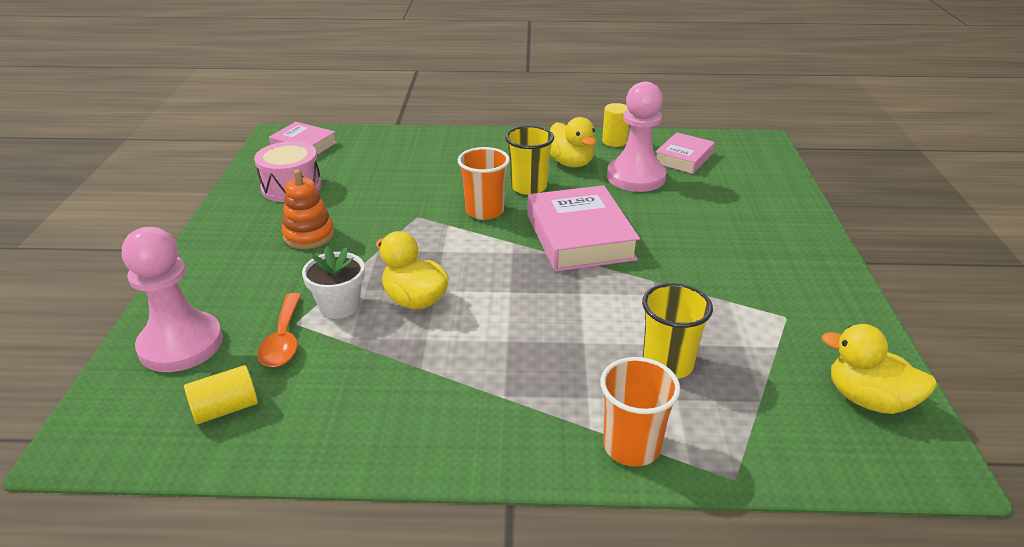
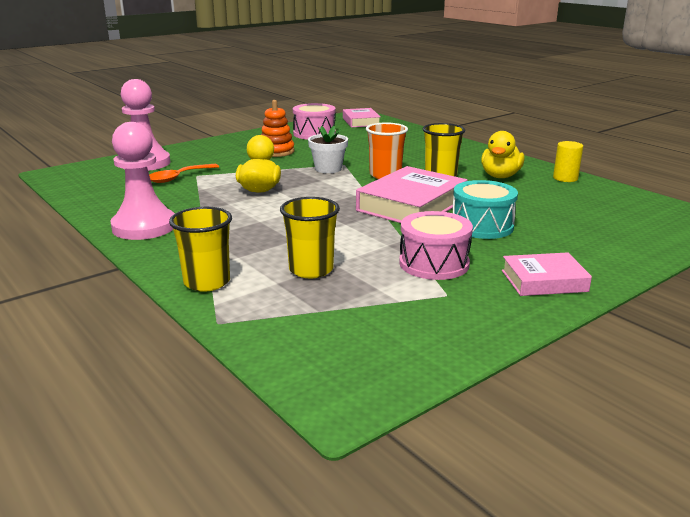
camera: 50 degrees right, 10 degrees down
(225, 409) = (111, 186): yellow cylinder -> none
(339, 306) = (225, 177): white flower pot -> white flower pot (328, 169)
(631, 446) = (207, 282): orange cup -> yellow cup
(636, 177) = (531, 198): pink pawn -> pink pawn (144, 227)
(668, 229) = (482, 226): none -> turquoise drum
(684, 158) = (601, 203): pink book -> pink book (544, 281)
(720, 291) = (434, 263): none -> pink drum
(868, 400) = (388, 353): yellow duck -> none

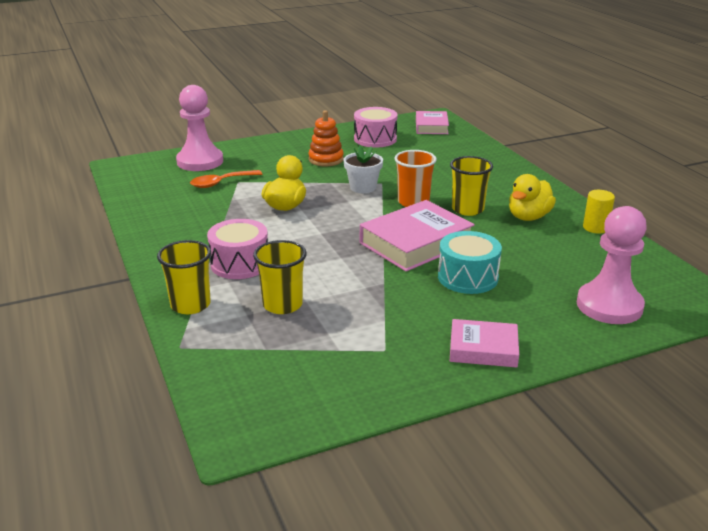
camera: 15 degrees right, 5 degrees up
(144, 227) = (166, 237): pink pawn -> pink pawn (609, 305)
(434, 263) = (394, 314): pink drum -> pink drum (240, 264)

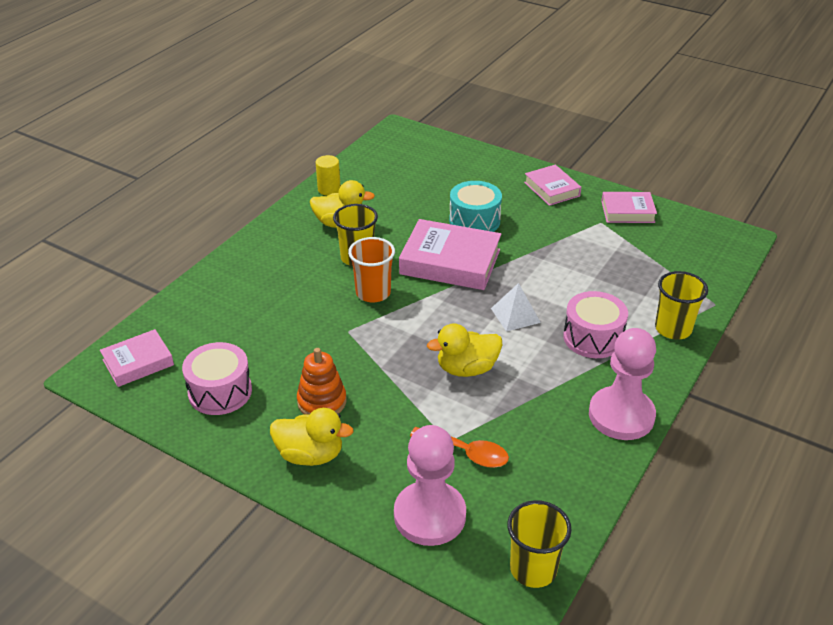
camera: 125 degrees left, 10 degrees up
(282, 305) = (613, 285): yellow cup -> yellow cup (533, 569)
(290, 147) = (310, 455): none -> yellow duck
(311, 244) = (515, 315): none -> white pyramid
(363, 187) = (371, 338): white flower pot -> none
(383, 379) = (627, 211): none -> pink book
(609, 305) = (445, 160): pink pawn -> pink pawn (621, 415)

